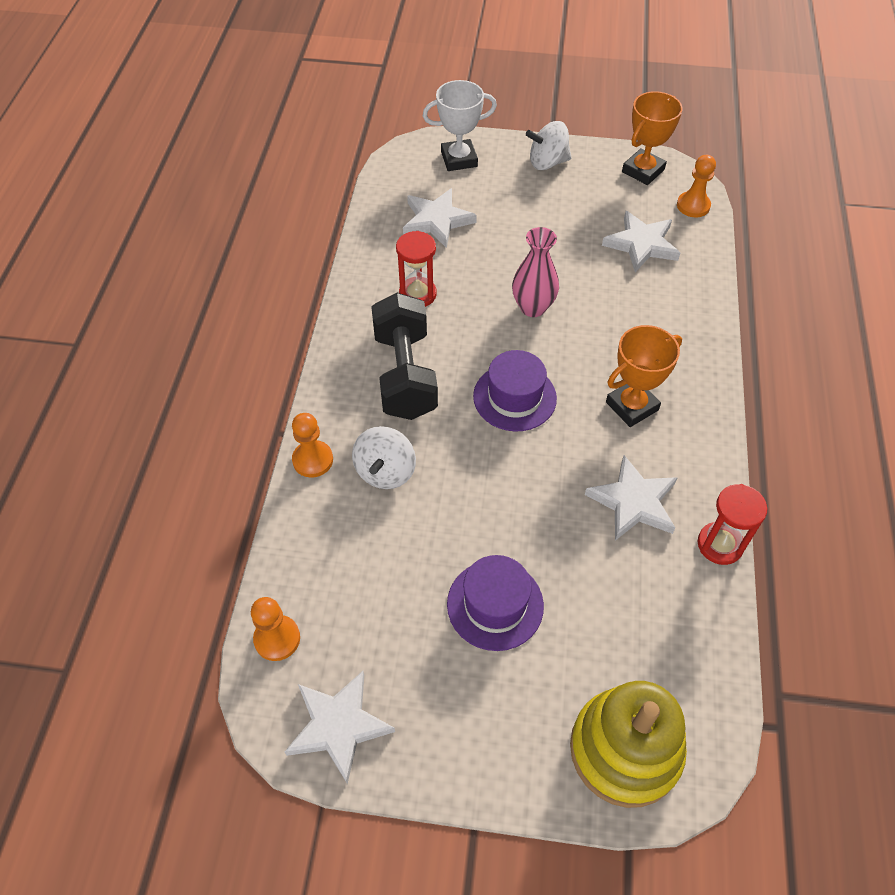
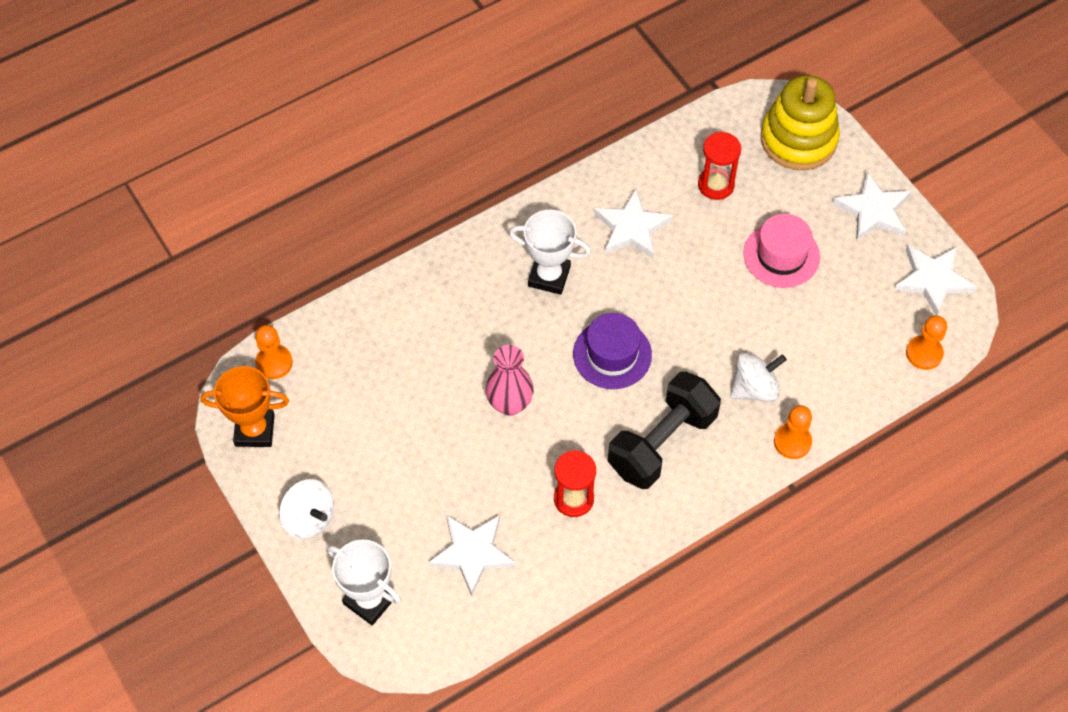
camera: 130 degrees left, 5 degrees up
(495, 605) = (781, 255): purple hat -> pink hat
(632, 406) = (549, 276): orange trophy -> white trophy
(641, 244) = (362, 372): white star -> white star (873, 210)
(720, 544) = (618, 165): red hourglass -> red hourglass (716, 185)

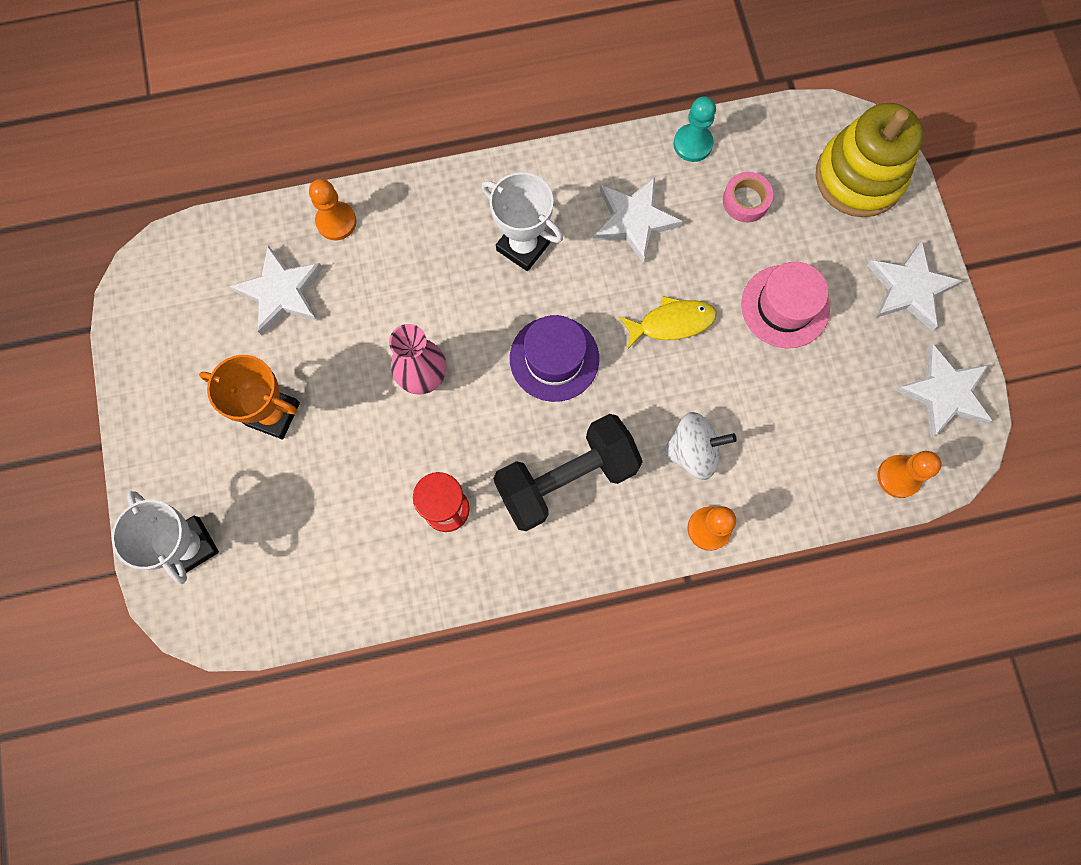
camera: 20 degrees right, 15 degrees up
(254, 430) = (152, 315): orange trophy -> orange trophy (273, 414)
(274, 363) = (201, 247): orange pawn -> orange pawn (336, 222)
(309, 518) = (166, 432): white spinning top -> none
(472, 553) = (316, 532): white star -> white star (281, 292)
(654, 155) = (692, 144): none -> turquoise pawn
(696, 296) = (671, 323): none -> yellow fish
(716, 185) = (746, 200): red hourglass -> pink tape

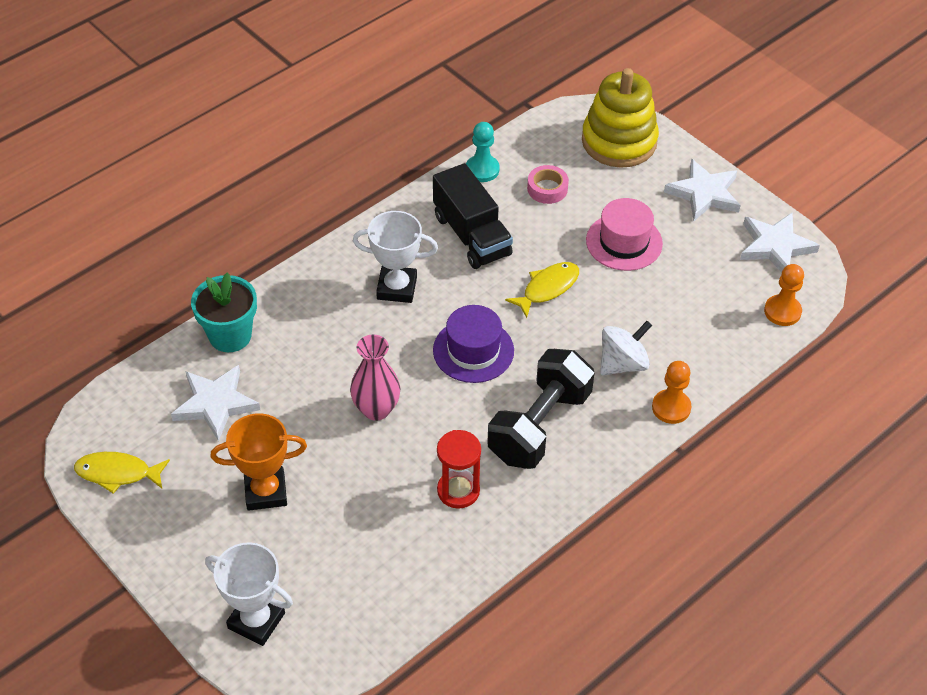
camera: 30 degrees left, 25 degrees down
(156, 323) = (117, 473): none -> yellow fish
(336, 222) = (230, 335): orange pawn -> turquoise flower pot
(633, 220) = (471, 235): white star -> black truck

